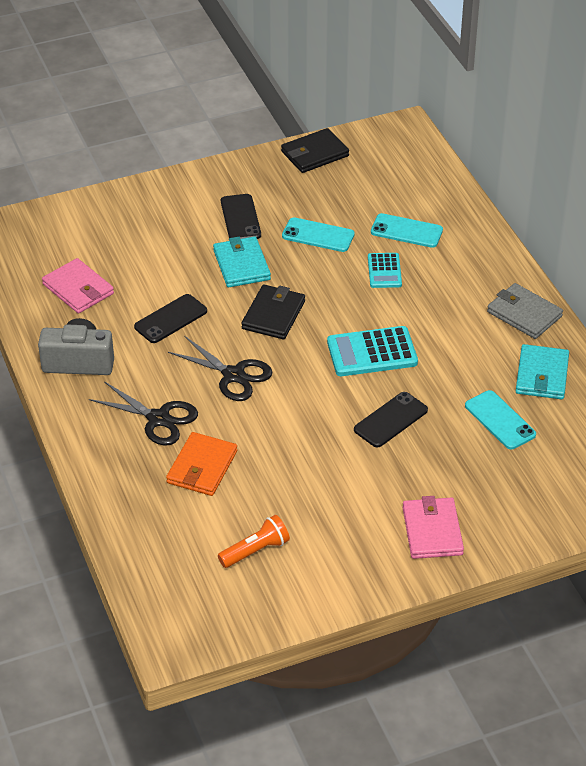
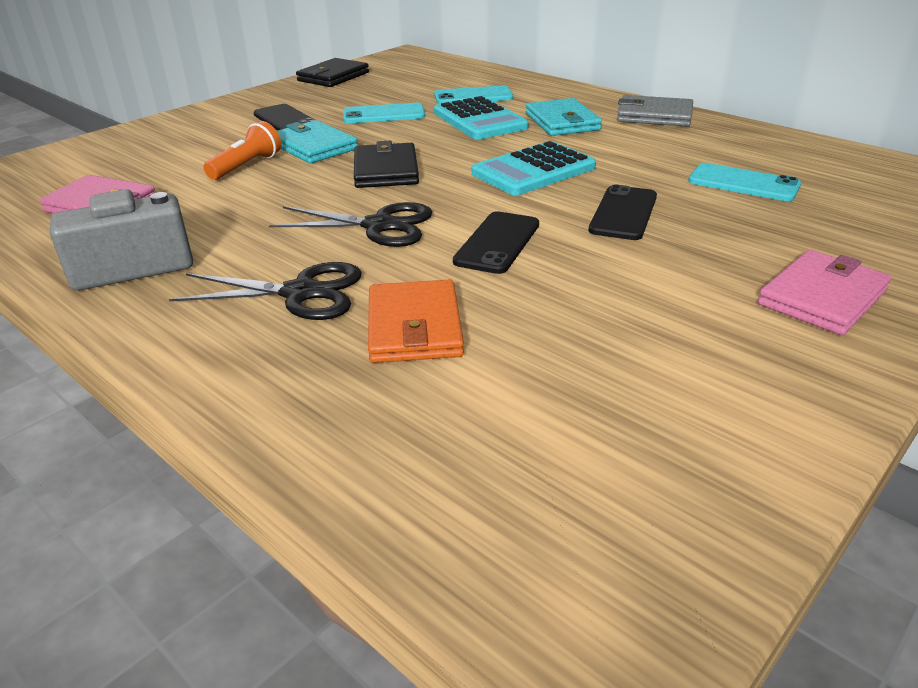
camera: 25 degrees left, 10 degrees down
(170, 319) = (252, 201): black phone -> black phone (497, 243)
(255, 551) = (606, 407): orange flashlight -> orange flashlight (246, 166)
(384, 271) = (479, 120): turquoise calculator -> turquoise calculator, size x1.64
(432, 531) = (822, 297): pink wallet -> pink wallet turned 75 degrees clockwise
(542, 375) = (733, 145): turquoise wallet -> turquoise wallet (562, 122)

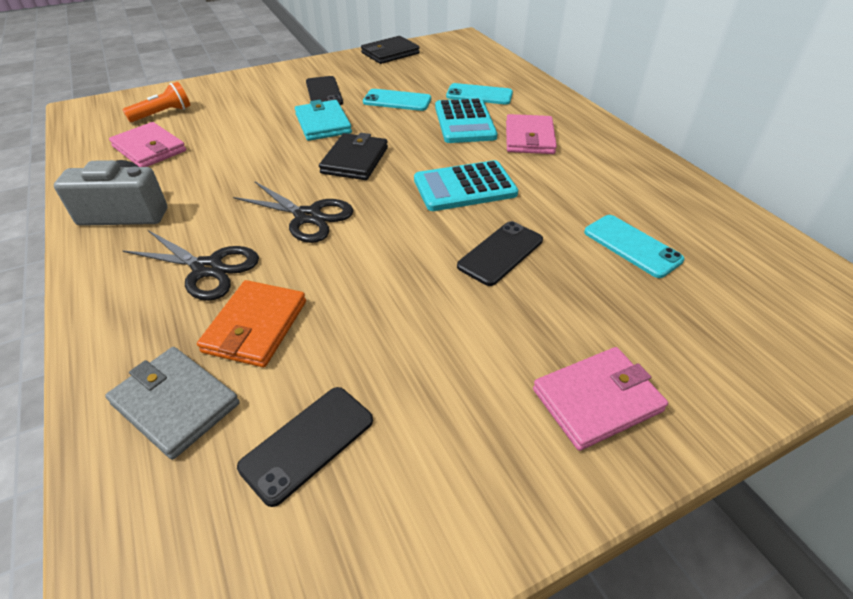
camera: 20 degrees right, 10 degrees up
(246, 166) = (264, 133): orange flashlight -> orange flashlight (163, 114)
(497, 243) = (378, 258): black phone -> black phone (308, 443)
(562, 122) = (529, 138): turquoise wallet -> pink wallet
(654, 116) = (614, 147): grey wallet -> grey wallet (175, 403)

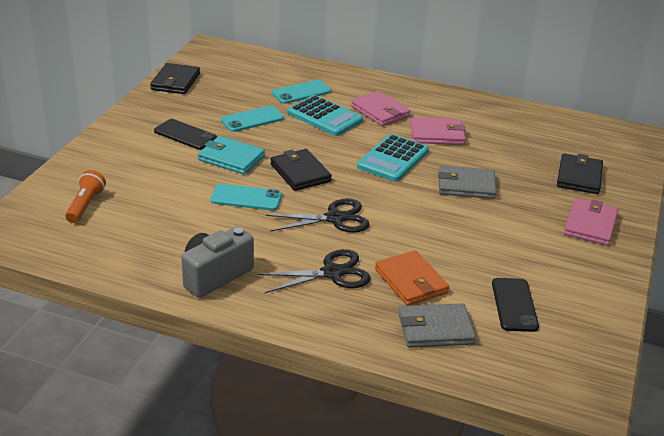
camera: 45 degrees left, 10 degrees down
(149, 149) = (135, 233): pink wallet -> pink wallet (437, 134)
(500, 253) = (466, 185): black phone -> grey wallet
(632, 246) = (517, 151): turquoise phone -> turquoise phone (246, 198)
(680, 321) = (579, 177): none -> black wallet

